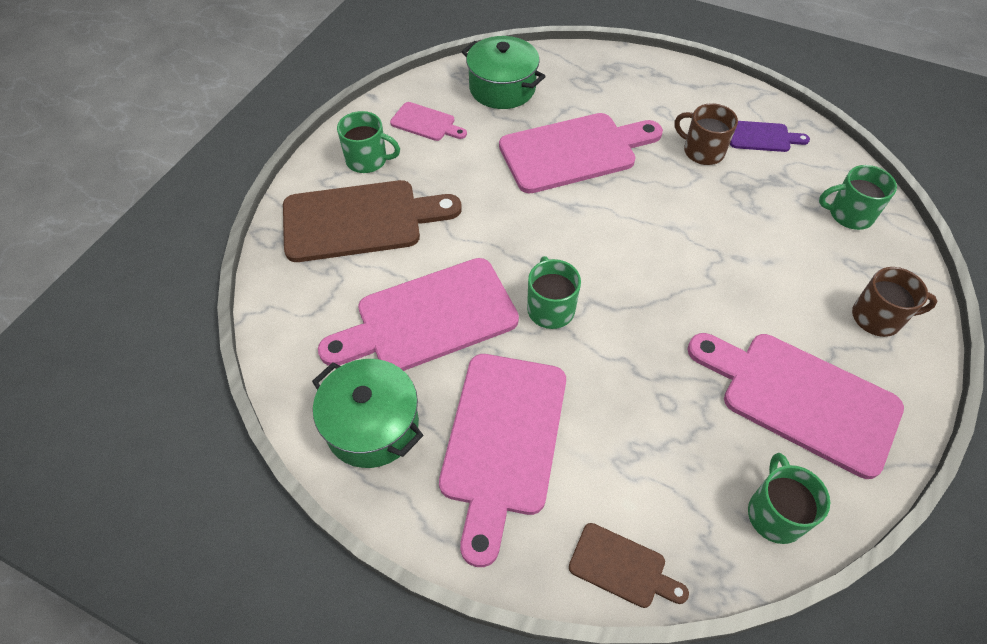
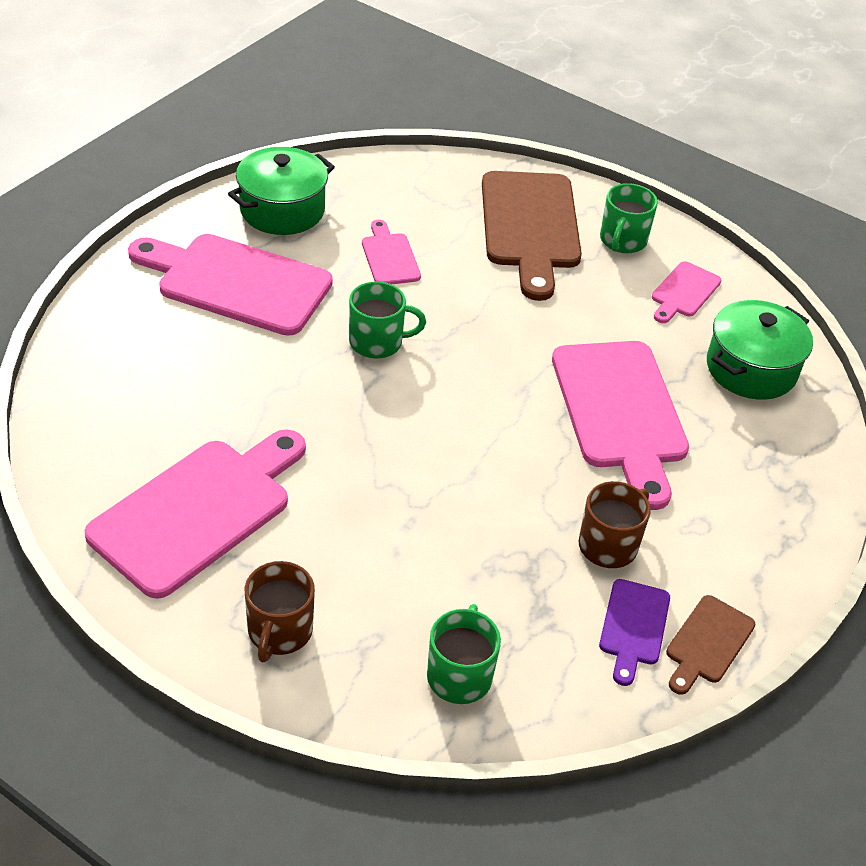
camera: 95 degrees right, 10 degrees down
(428, 318) = (389, 257): pink cutting board -> pink cutting board, size x0.49
(622, 567) = (88, 331): brown cutting board -> brown cutting board (707, 643)
(775, 513) = (86, 446): green mug -> none

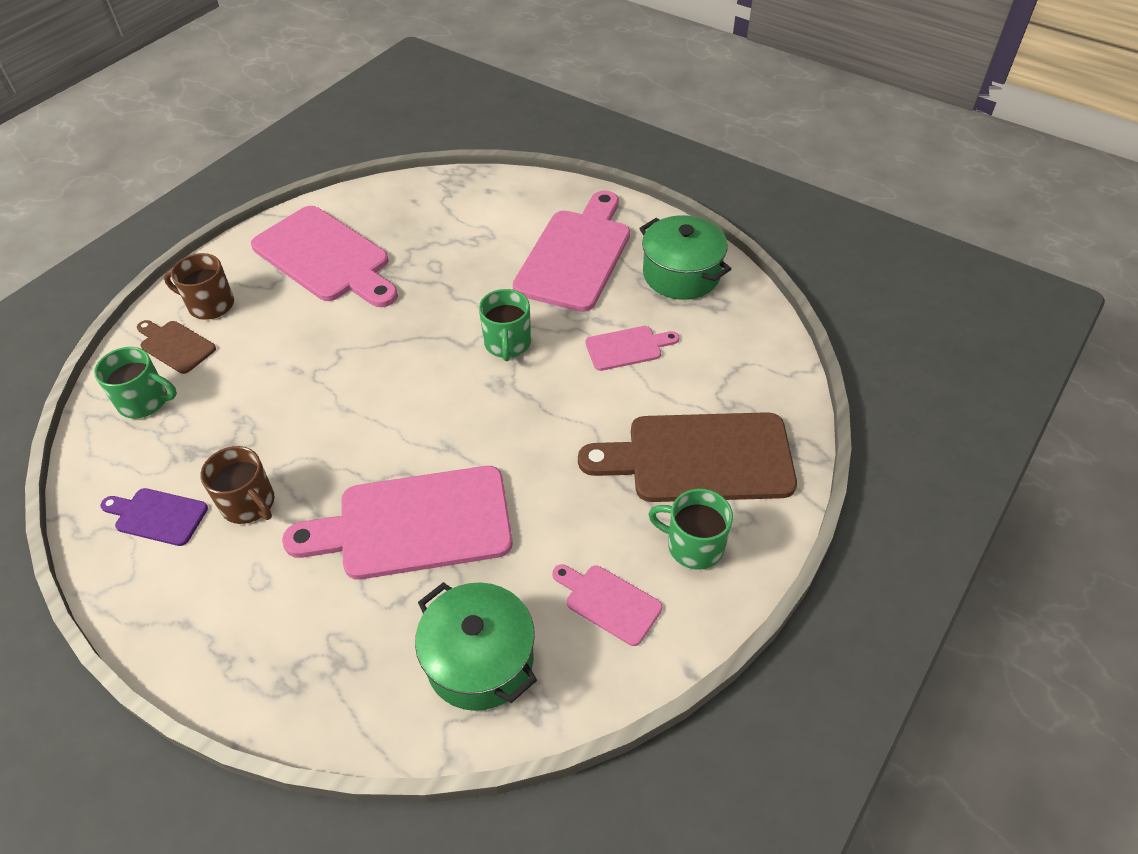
camera: 95 degrees right, 5 degrees up
(707, 643) = (125, 571): brown cutting board -> brown cutting board (175, 345)

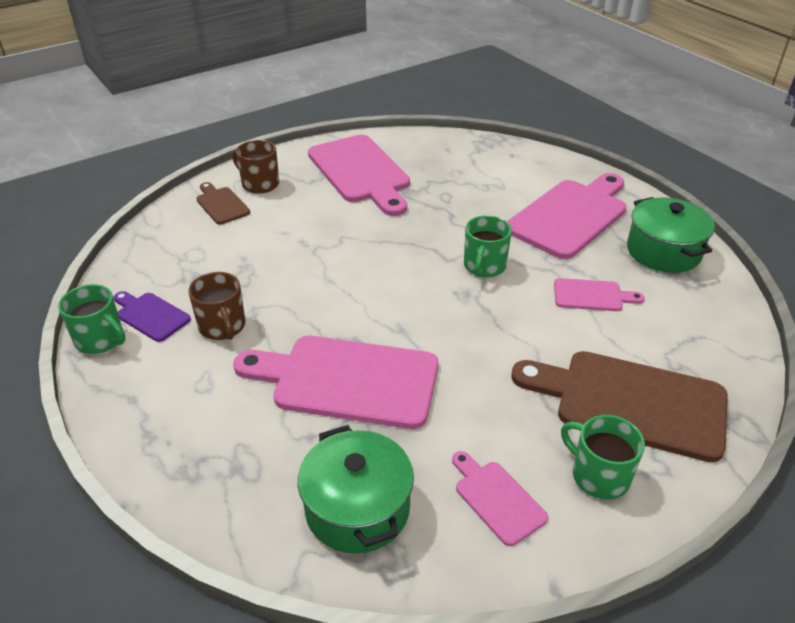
camera: 20 degrees right, 10 degrees down
(145, 401) = (181, 235): green mug -> green mug (100, 339)

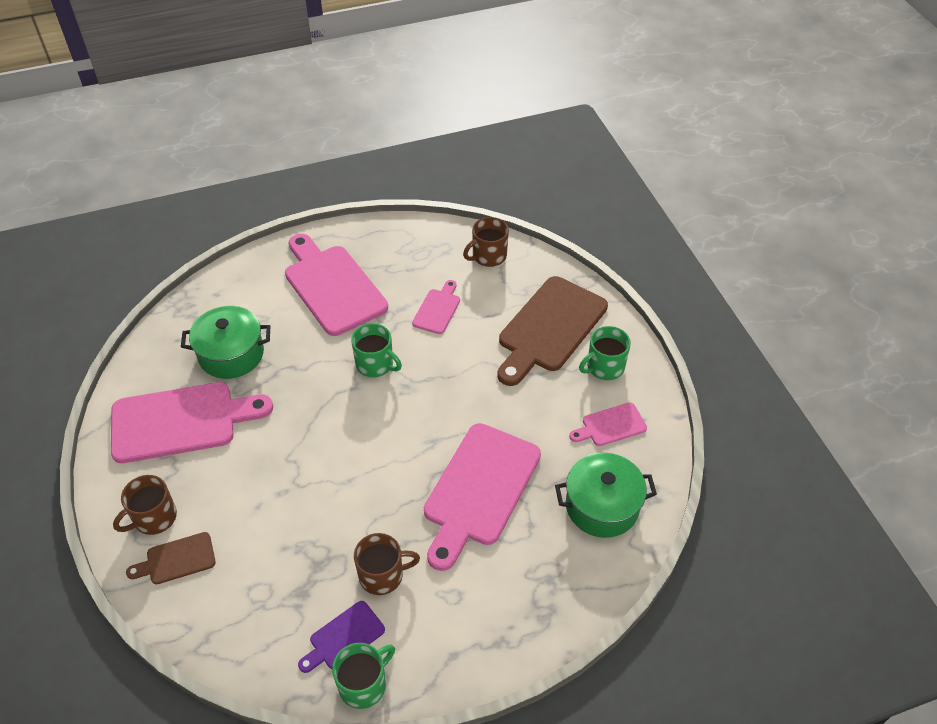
camera: 75 degrees left, 10 degrees up
(663, 251) = (403, 248): green pot -> green pot (231, 354)
(710, 321) = (488, 256): none -> brown mug

